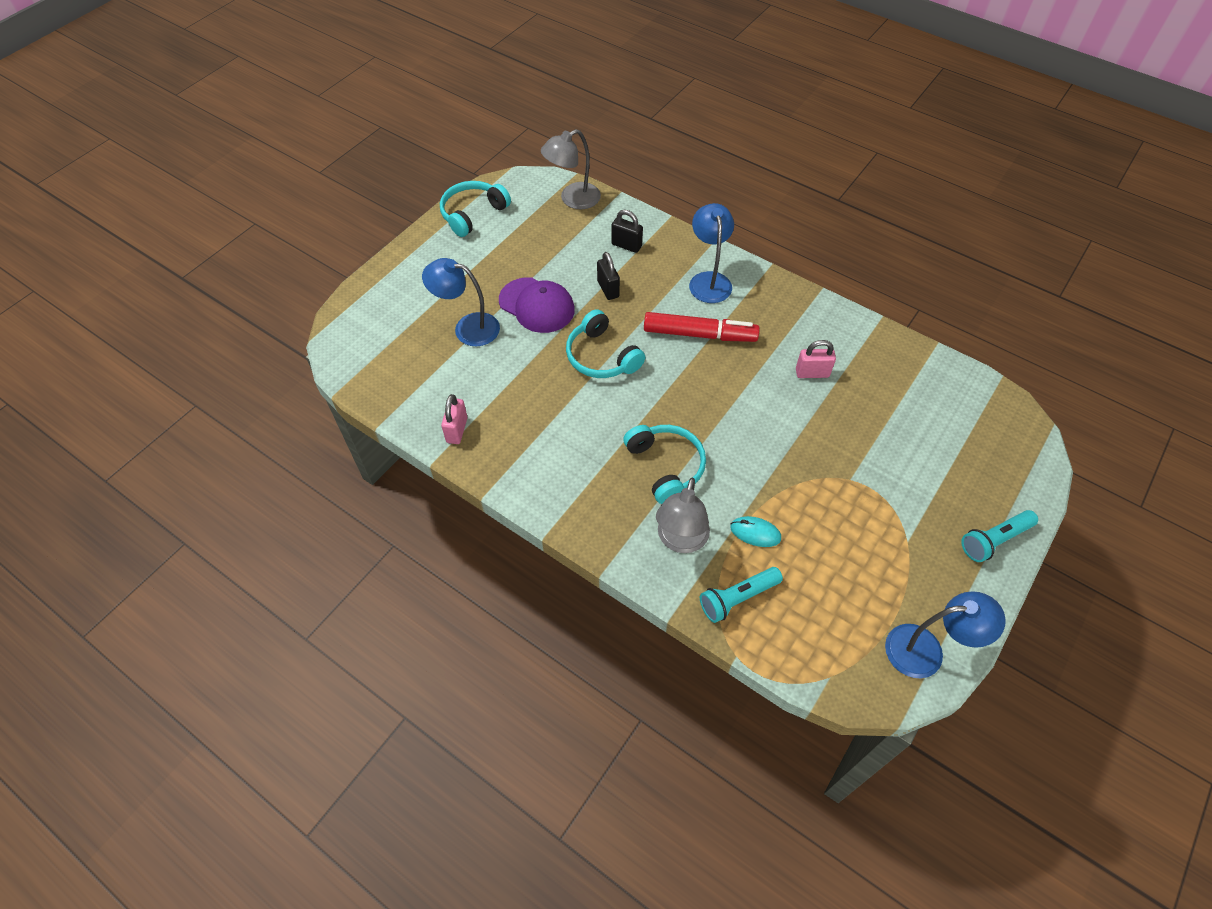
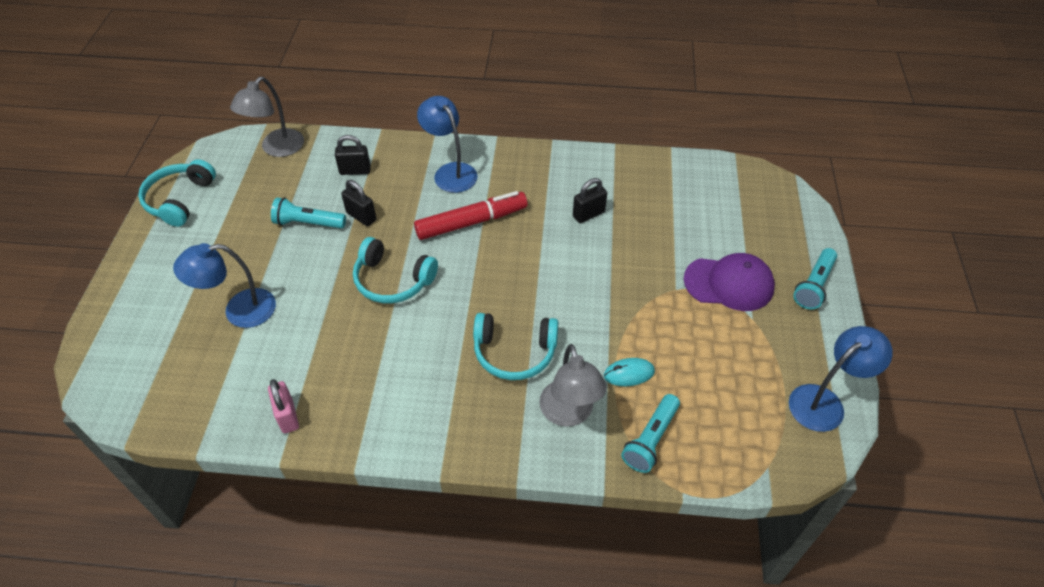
camera: 30 degrees left, 5 degrees down
(537, 305) = (299, 260): purple cap -> purple cap (729, 283)
(561, 276) = (308, 223): none -> turquoise flashlight
(666, 466) = (514, 352): turquoise headphones -> turquoise headphones turned 150 degrees clockwise
(812, 373) = (588, 214): pink padlock -> black padlock

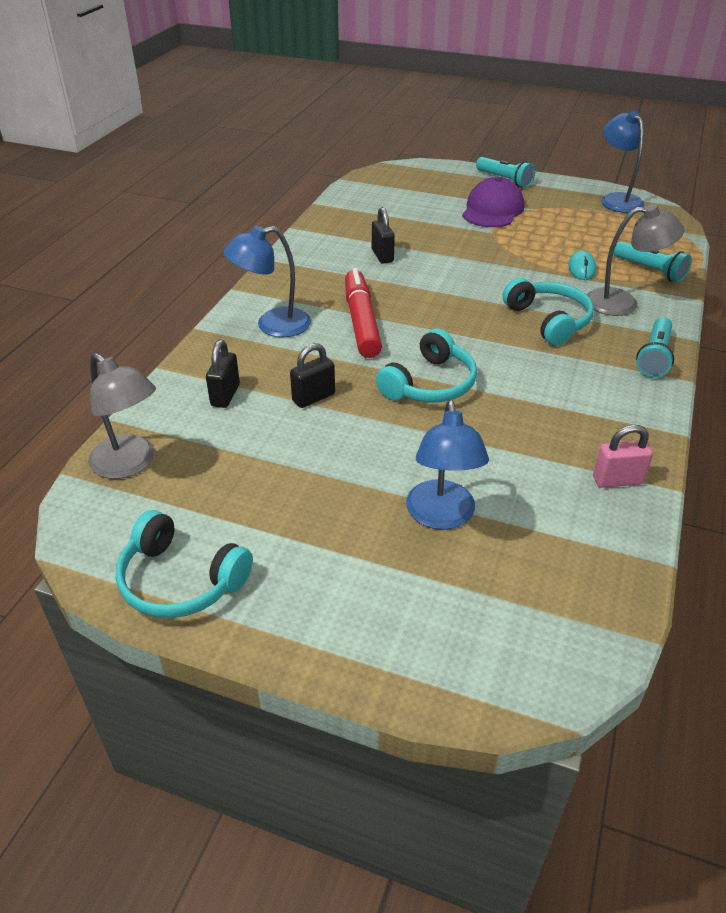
camera: 75 degrees left, 10 degrees down
(308, 223) = (304, 443): turquoise flashlight -> turquoise flashlight (654, 357)
(514, 352) = (549, 320): turquoise headphones -> turquoise headphones turned 45 degrees counterclockwise

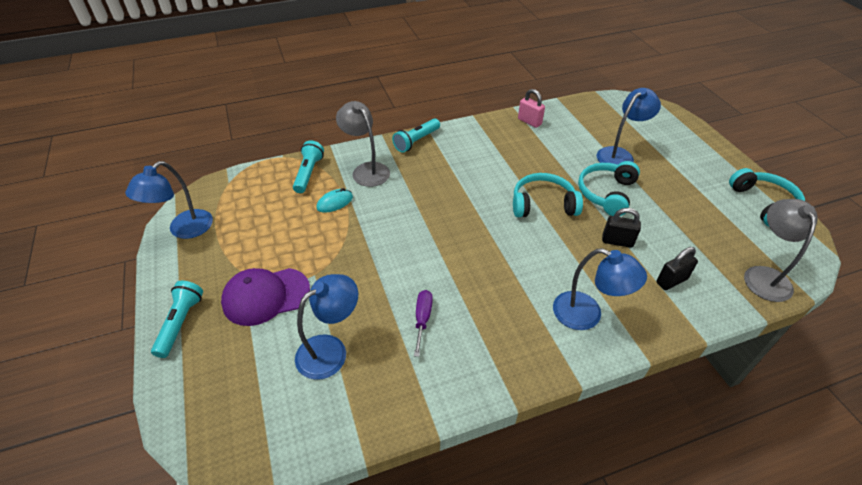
camera: 130 degrees left, 5 degrees up
(361, 321) = (523, 270): red marker -> none
(382, 256) = (422, 319): black padlock -> purple screwdriver
(407, 216) = (330, 350): none -> blue lamp
(549, 320) = (421, 189): turquoise headphones -> turquoise headphones (606, 193)
(654, 357) = (416, 141): turquoise flashlight -> turquoise flashlight turned 150 degrees clockwise

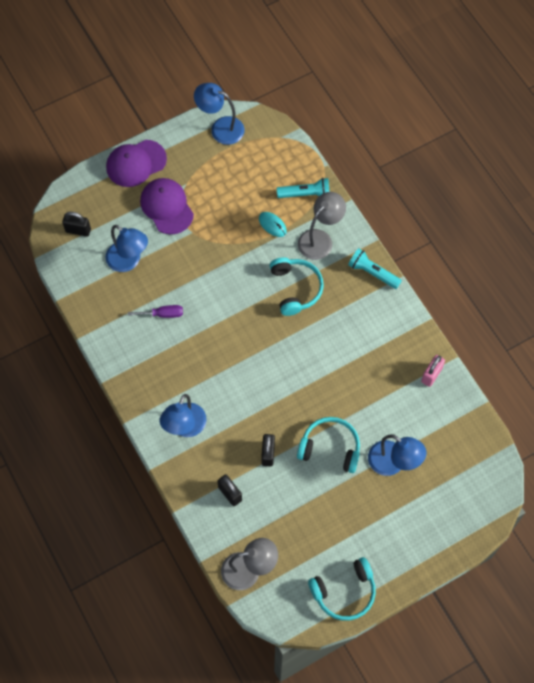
camera: 80 degrees right, 20 degrees up
(180, 323) = (136, 163): turquoise flashlight -> purple cap
(253, 413) = (78, 230): none -> black padlock
(543, 204) = (304, 392): turquoise headphones -> turquoise headphones (296, 288)

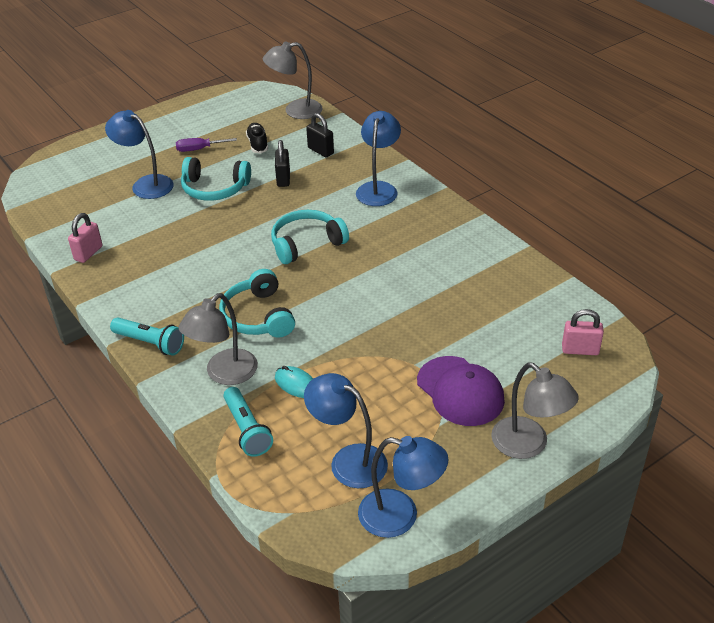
camera: 175 degrees right, 25 degrees down
(78, 230) = (580, 350): black padlock -> pink padlock
(129, 261) = (494, 323): blue lamp -> blue lamp (348, 460)
(136, 163) = (528, 445): purple cap -> grey lamp
(163, 314) = (430, 275): purple screwdriver -> purple screwdriver (199, 149)
(289, 514) = (257, 144): none -> black shoe
(305, 194) = (247, 430): turquoise flashlight -> turquoise flashlight turned 105 degrees counterclockwise
(344, 592) = (203, 107): turquoise headphones -> turquoise headphones (306, 243)

